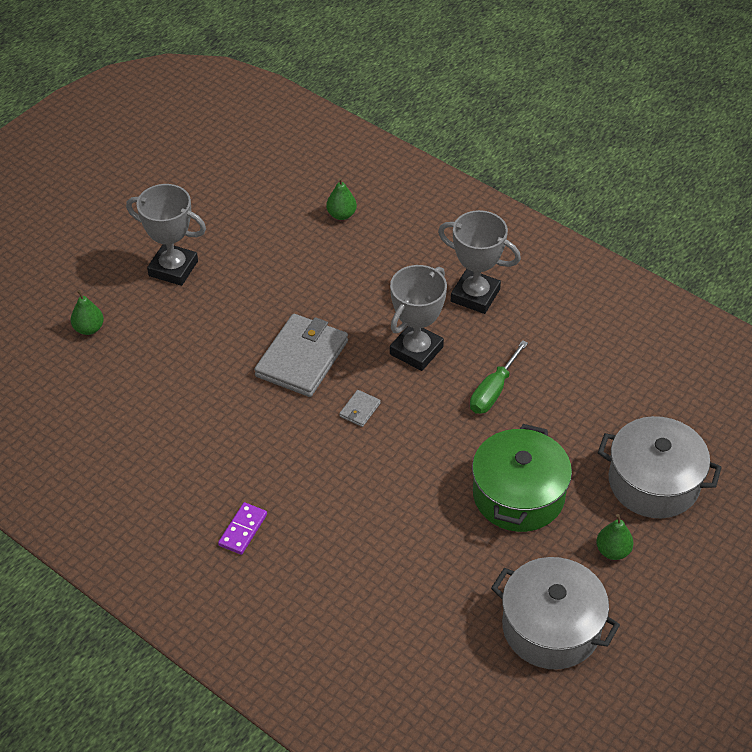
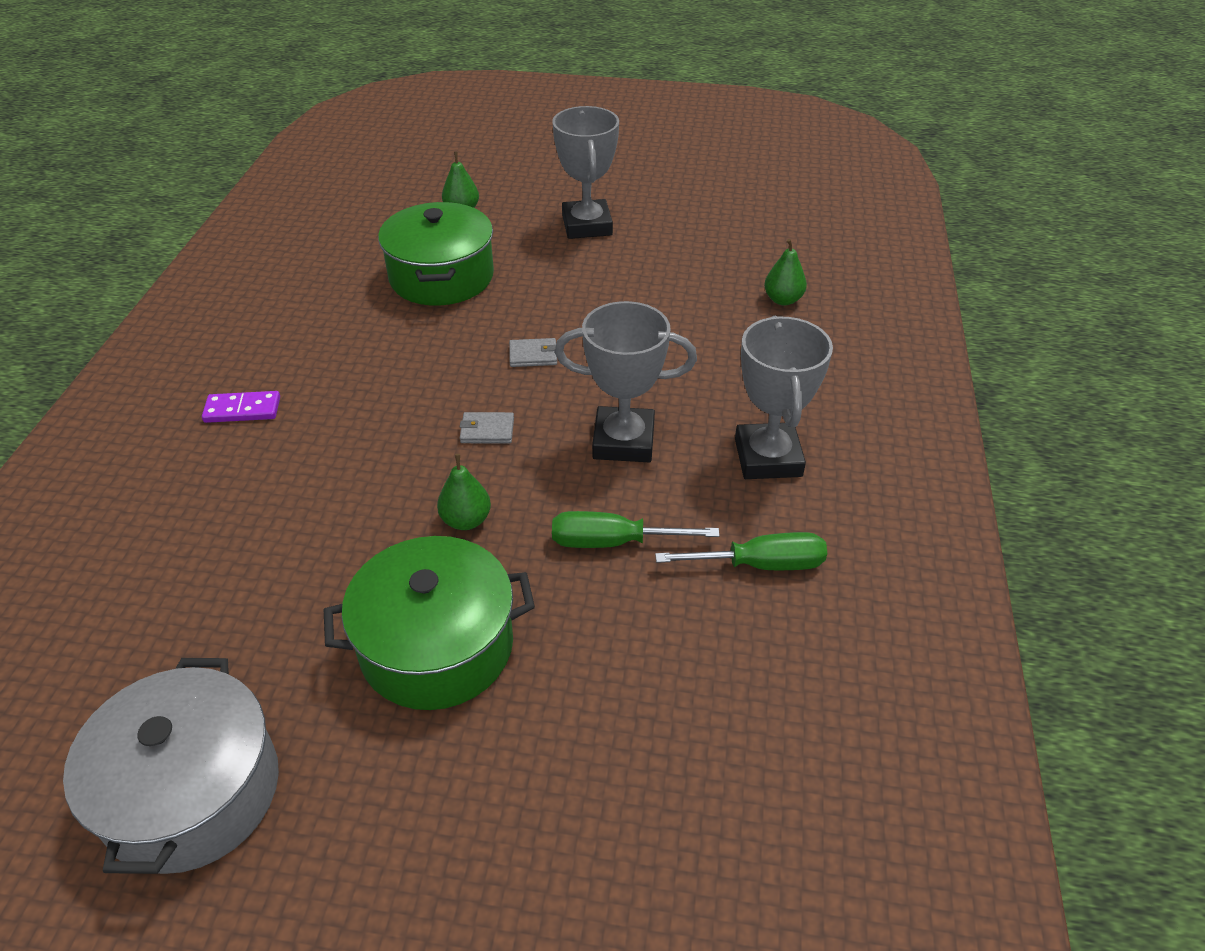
camera: 60 degrees right, 5 degrees down
(171, 372) = (441, 277): none -> green pot
(302, 358) = (533, 355): grey wallet -> grey wallet, size x0.42
(549, 339) = (760, 565): none -> green screwdriver
(613, 551) = (386, 818): green pear -> green pear (466, 520)
(653, 482) = (568, 822): grey pot -> none

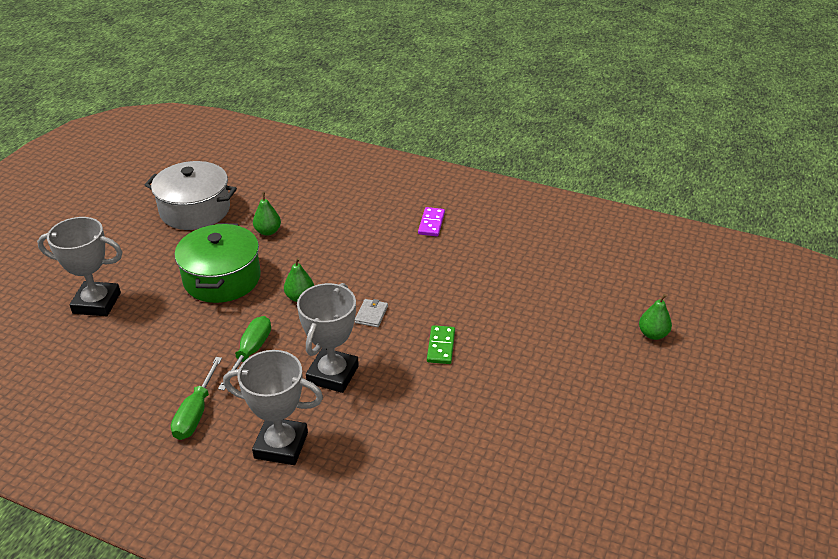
camera: 105 degrees right, 5 degrees down
(441, 277) = (552, 313): green pot -> none
(533, 355) = (441, 346): grey wallet -> green domino
(587, 225) = (618, 408): grey trophy -> grey trophy (97, 303)
(783, 300) = (467, 519): green pear -> green pear (268, 231)

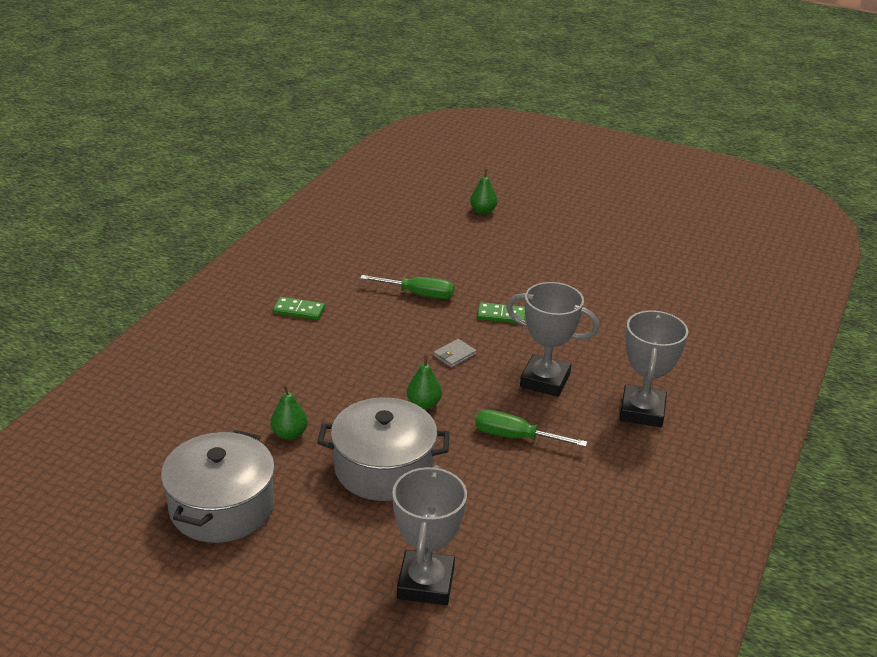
camera: 90 degrees left, 5 degrees down
(196, 413) = (609, 471): green screwdriver -> green screwdriver (418, 294)
(222, 278) = (383, 468): green pot -> grey pot
(371, 314) = (454, 355): grey wallet -> grey wallet turned 60 degrees counterclockwise
(431, 223) = (299, 310): purple domino -> green domino

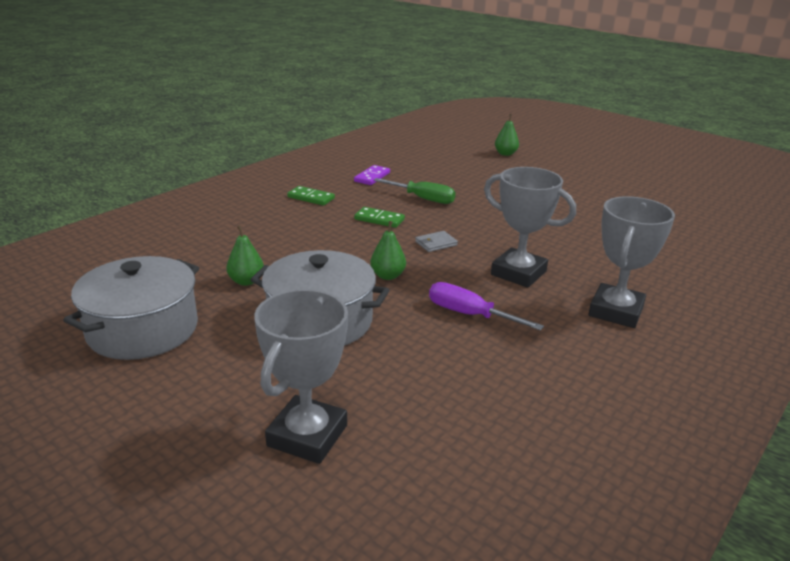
camera: 15 degrees right, 5 degrees down
(351, 269) = (372, 177): none -> purple domino
(501, 315) = (494, 221): green domino -> green domino (379, 219)
(515, 437) = (469, 314): green screwdriver -> purple screwdriver

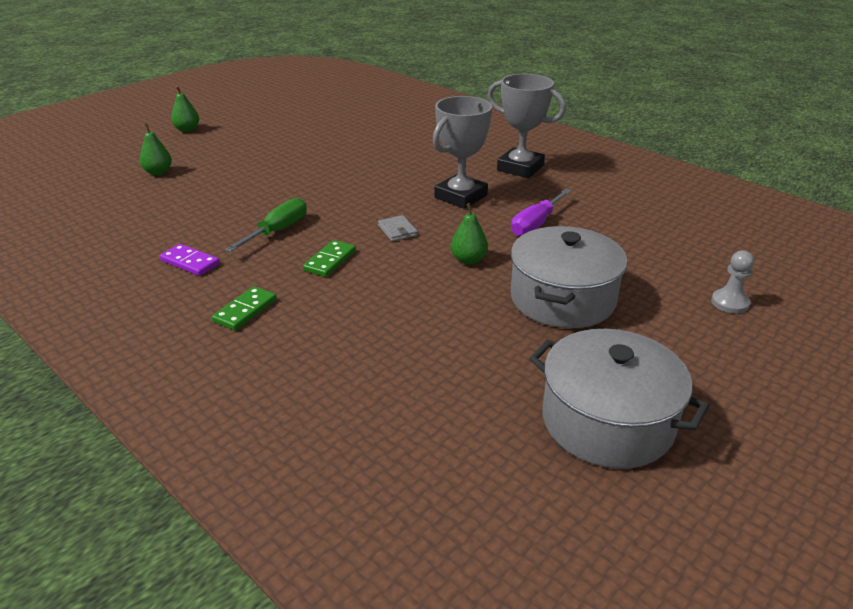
camera: 85 degrees left, 5 degrees up
(246, 281) = (486, 351): green pear -> green pear (187, 130)
(307, 435) = (729, 303): grey trophy -> grey pawn

